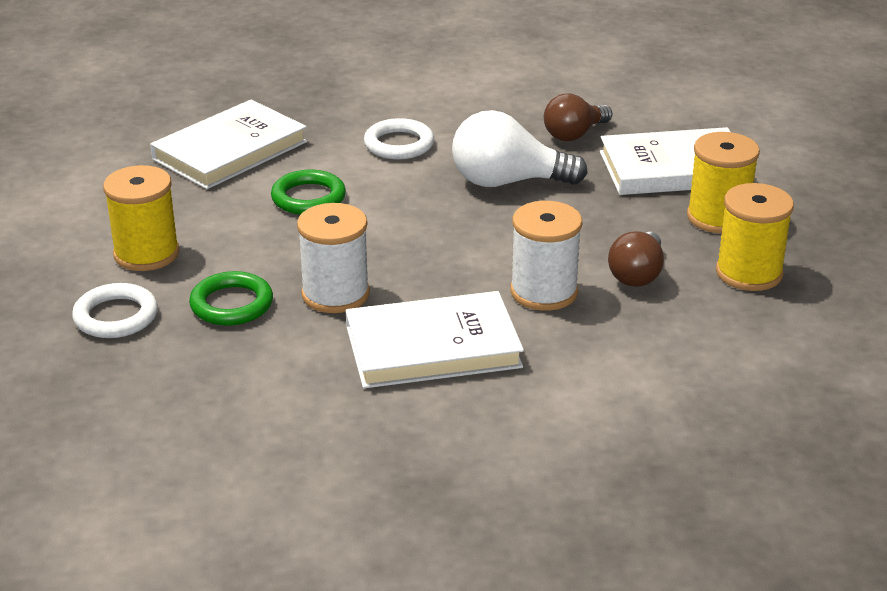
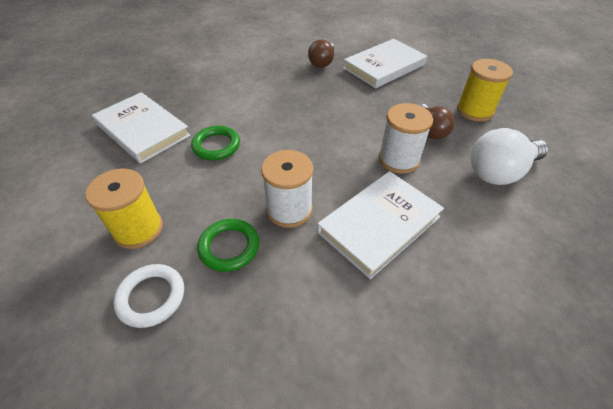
camera: 30 degrees left, 15 degrees up
(230, 150) = (142, 130): white book -> white book turned 60 degrees counterclockwise
(399, 144) = (240, 95): white ring -> none
(507, 182) = (316, 99): white light bulb -> white light bulb (500, 172)
(718, 217) = (429, 85): yellow spool -> none

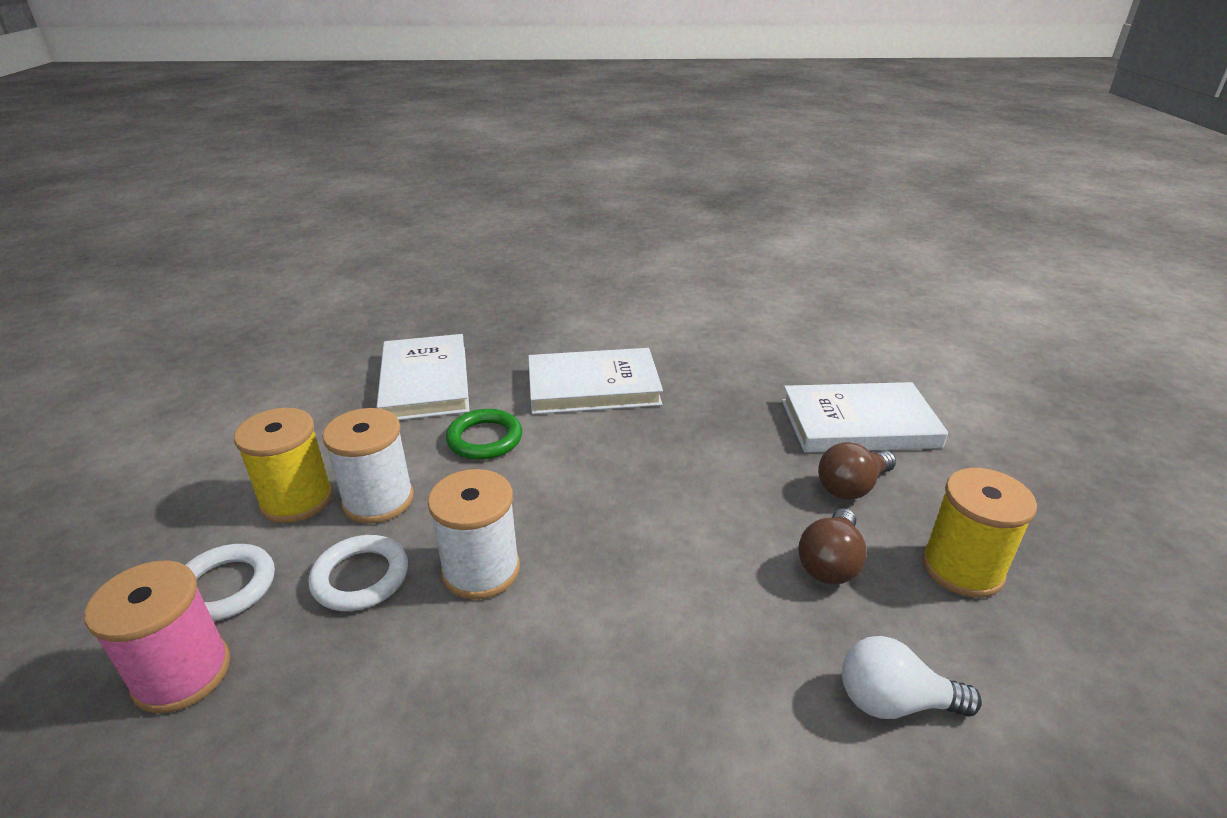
camera: 35 degrees right, 15 degrees down
(182, 353) = (182, 674): none -> pink spool
(229, 247) = (360, 577): green ring -> white ring
(322, 62) = (756, 380): brown light bulb -> brown light bulb (851, 487)
(379, 224) = (579, 664): white book -> white book (593, 387)
(399, 159) = (721, 582): white spool -> white spool (378, 500)
(500, 172) = (893, 702): white light bulb -> white light bulb, size x0.66

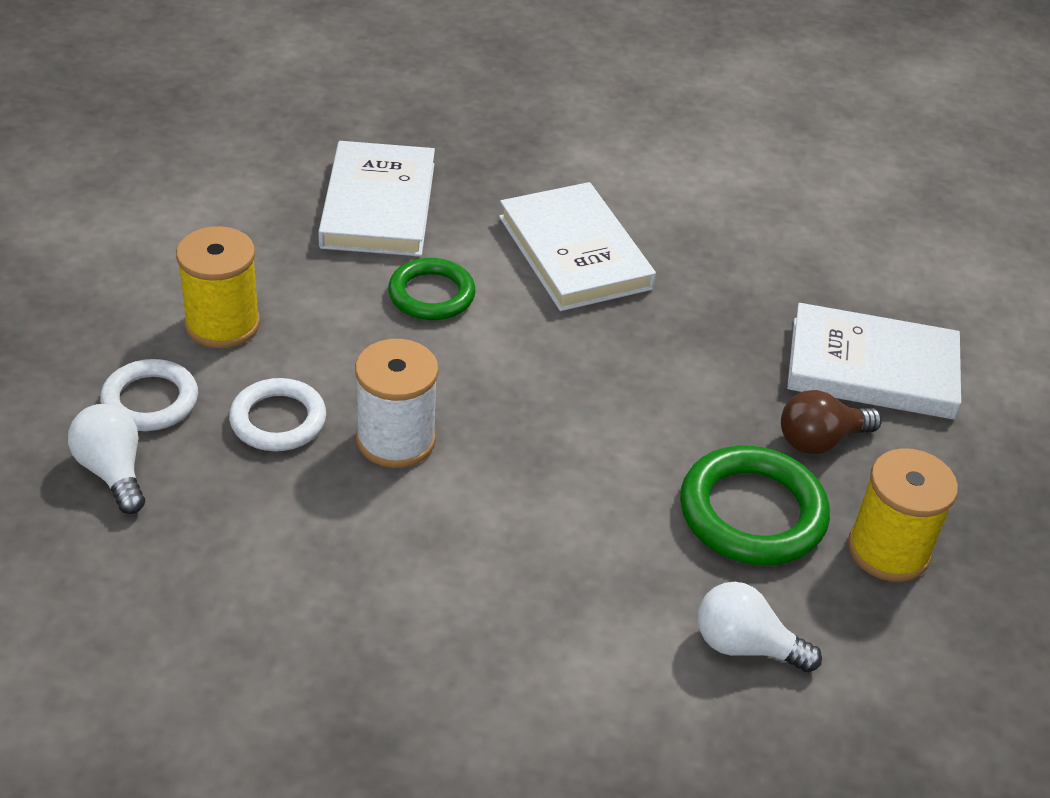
camera: 10 degrees right, 10 degrees up
(182, 674) = (113, 471): pink spool -> white light bulb
(378, 500) = (305, 343): white spool -> none
(593, 387) = (574, 252): white book -> white book turned 60 degrees clockwise
(830, 563) = (752, 513): brown light bulb -> green ring

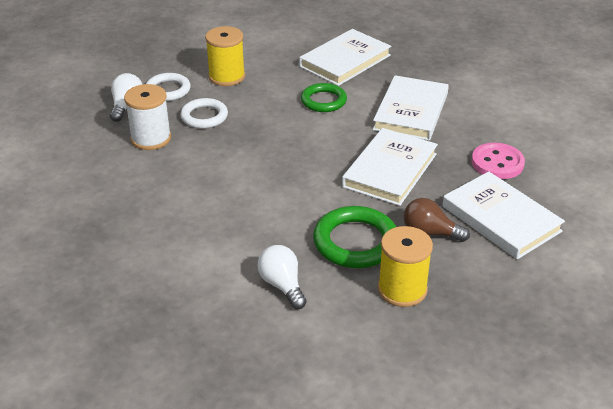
camera: 45 degrees right, 5 degrees down
(396, 439) = (239, 143): white spool -> white spool (151, 138)
(660, 368) = (390, 170): none -> white book
(773, 282) = (497, 163): none -> pink button

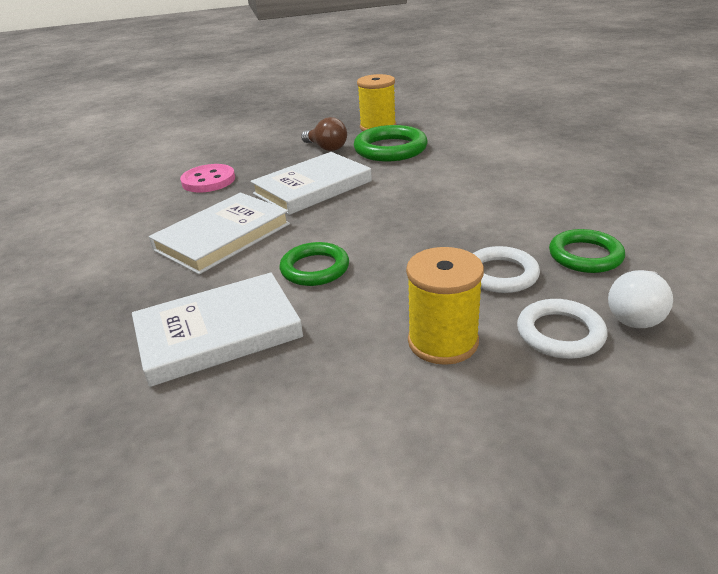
camera: 155 degrees left, 5 degrees down
(151, 138) = (585, 256): white spool -> green ring
(282, 285) = (464, 135): white light bulb -> none
(501, 219) = (262, 149): white book -> none

